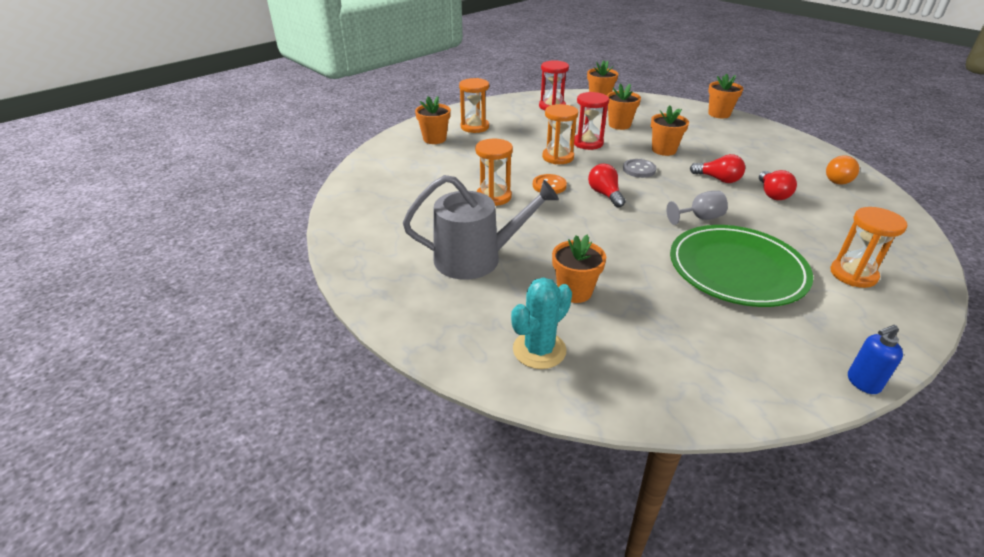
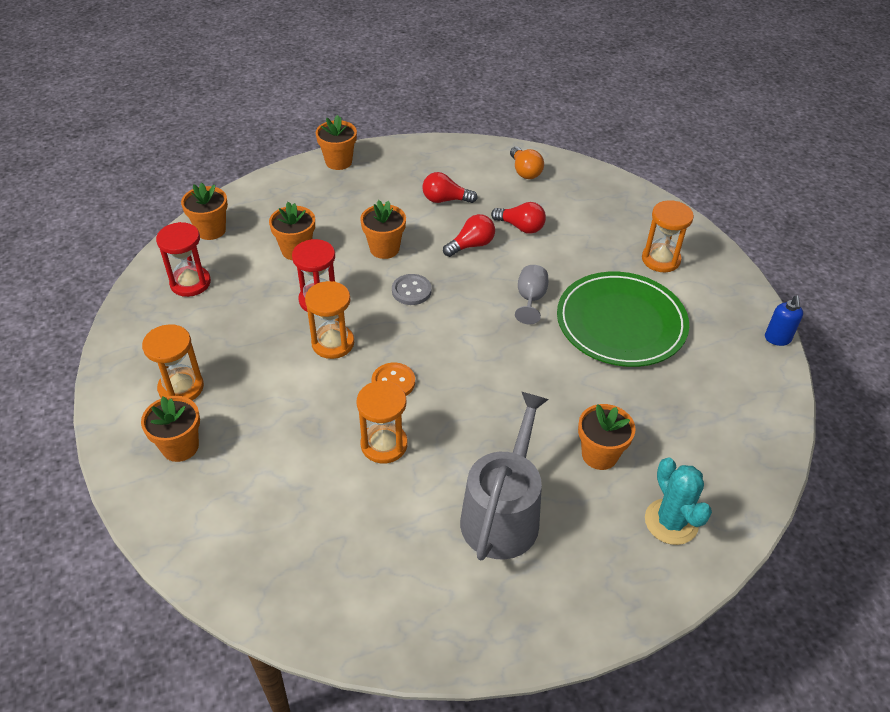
camera: 65 degrees left, 10 degrees up
(605, 194) = (444, 345): red light bulb -> red light bulb (445, 200)

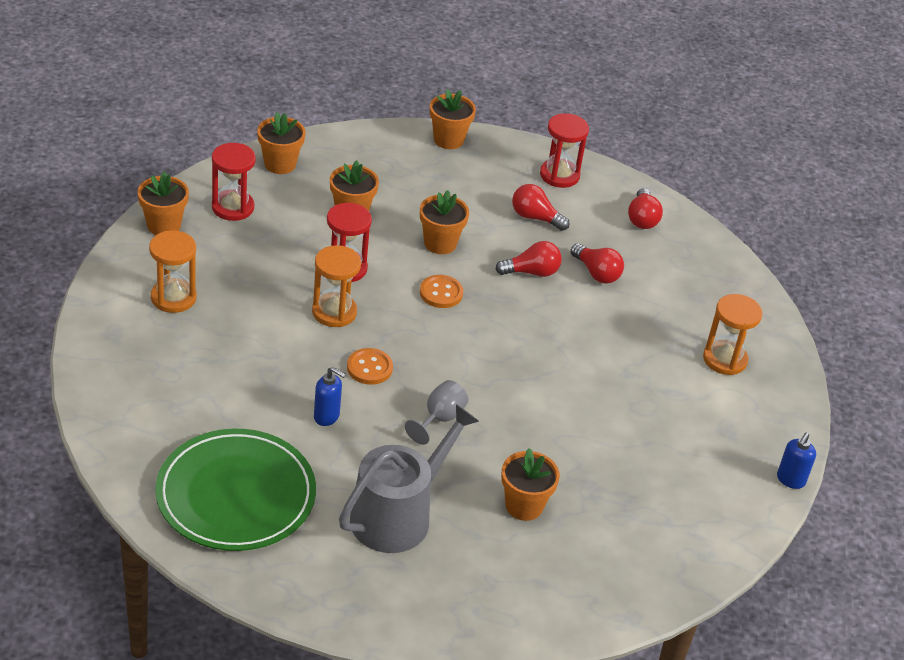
camera: 20 degrees right, 5 degrees down
(180, 447) = (146, 347): orange flower pot -> orange flower pot (164, 225)
(384, 444) = (327, 417): orange hourglass -> blue soap dispenser
(411, 291) = (441, 293): grey button -> orange button
(441, 160) = (559, 175): none -> red hourglass
(525, 171) = (642, 219): orange light bulb -> red light bulb
(530, 299) = (556, 345): grey goblet -> grey goblet (439, 419)
(621, 323) = (634, 402): green plate -> green plate (236, 495)
(671, 522) = (551, 586): turquoise cactus -> none

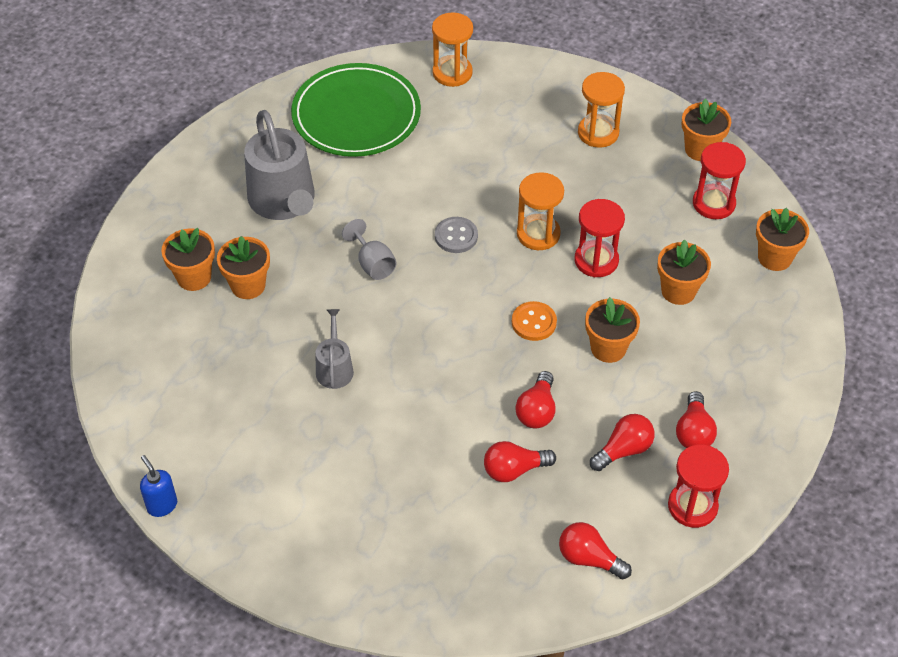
camera: 120 degrees right, 10 degrees up
(327, 417) = (411, 190): blue soap dispenser -> none
(369, 368) = (456, 236): orange button -> grey button
(448, 140) = (786, 420): orange flower pot -> orange flower pot (194, 277)
(492, 184) = (693, 432): none -> red light bulb
(575, 410) = (334, 368): none -> grey watering can
(724, 359) = (339, 530): orange hourglass -> orange hourglass (452, 73)

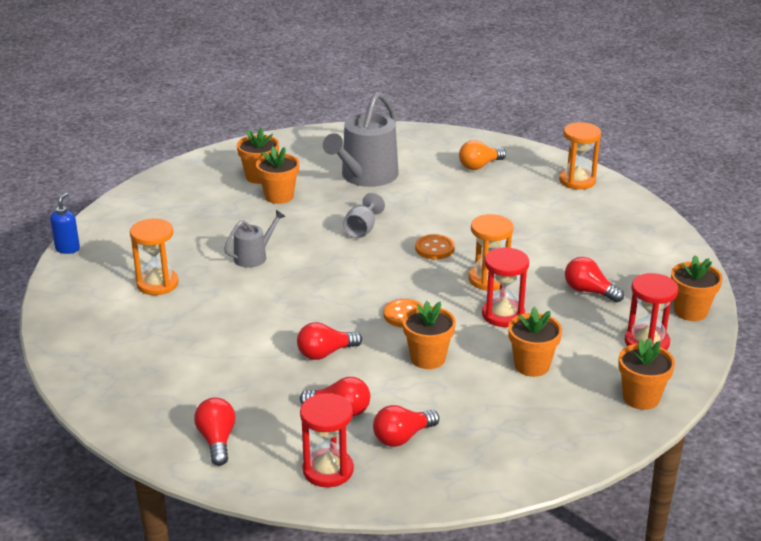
camera: 50 degrees right, 20 degrees down
(356, 115) = (479, 166): green plate -> orange light bulb
(456, 236) = (434, 248): grey button -> orange button
(514, 470) = (258, 368): red light bulb -> red light bulb (589, 291)
(598, 133) = (626, 260): orange hourglass -> orange hourglass (157, 284)

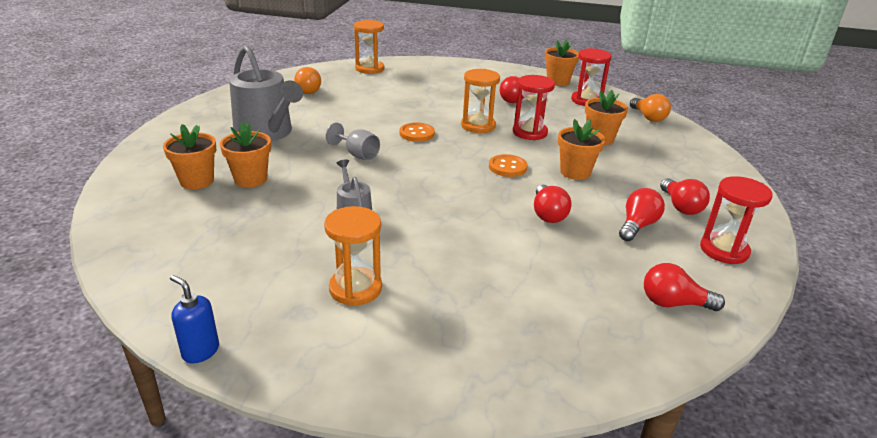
camera: 70 degrees left, 0 degrees up
(641, 398) = (648, 117): orange flower pot -> orange light bulb

